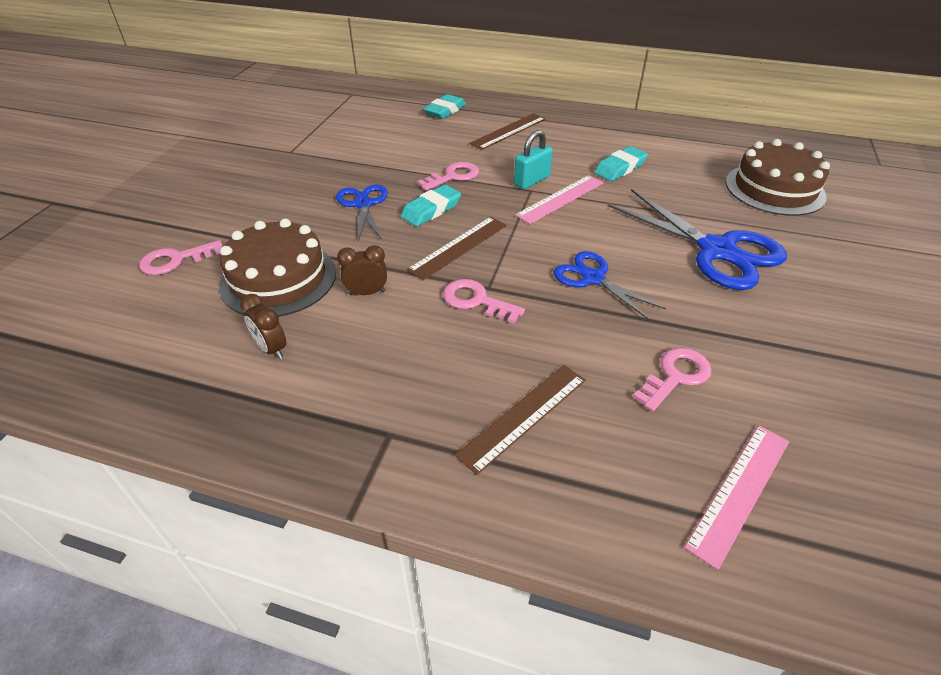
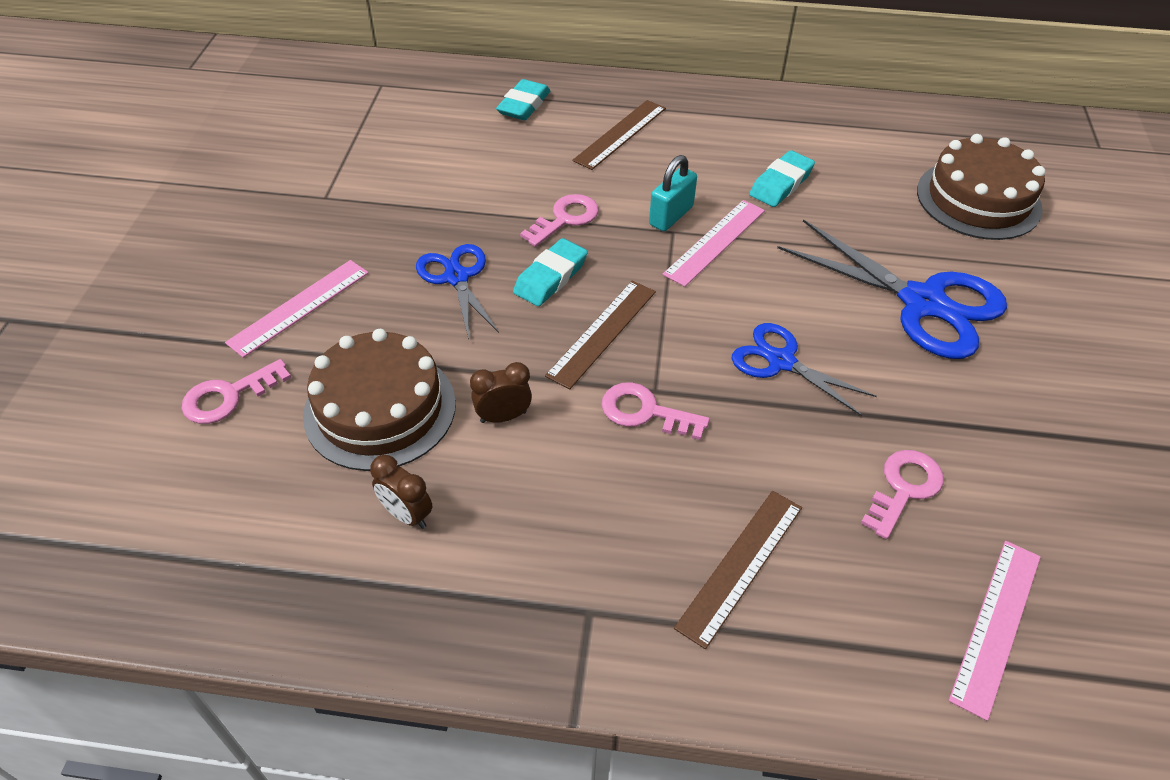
camera: 10 degrees left, 5 degrees up
(247, 212) = (299, 307): none -> pink ruler

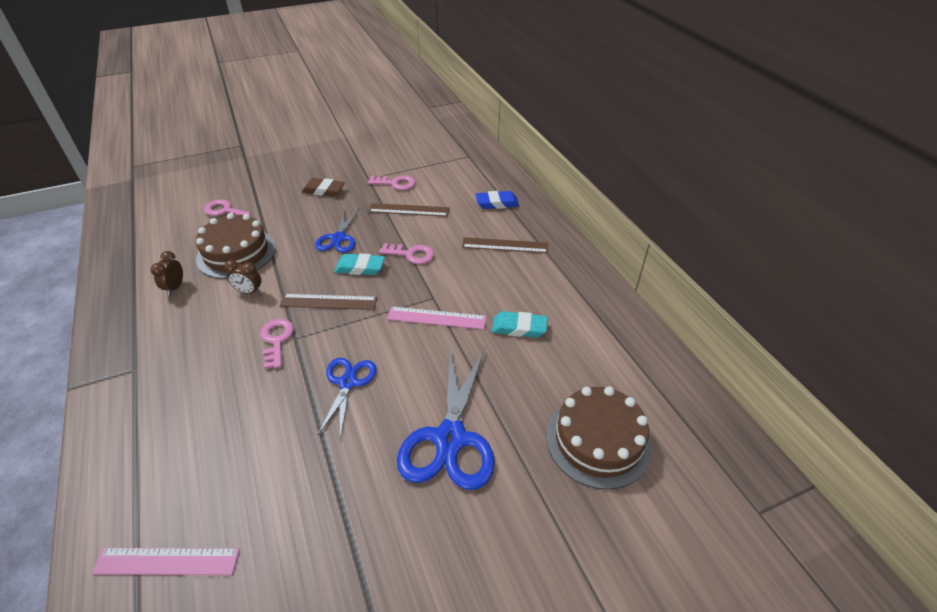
camera: 60 degrees right, 5 degrees down
(299, 307) = (289, 204): pink ruler -> none
(304, 255) = (323, 190): none -> brown eraser
(456, 277) = (338, 238): blue scissors -> blue scissors turned 150 degrees clockwise
(503, 417) = (249, 292): brown clock -> brown clock turned 150 degrees clockwise
(524, 105) = (497, 203): turquoise eraser -> blue eraser
(671, 216) = (446, 292): turquoise padlock -> none
(741, 566) = (179, 418): brown ruler -> brown ruler (409, 210)
(904, 488) = (266, 478): pink key -> pink key (396, 183)

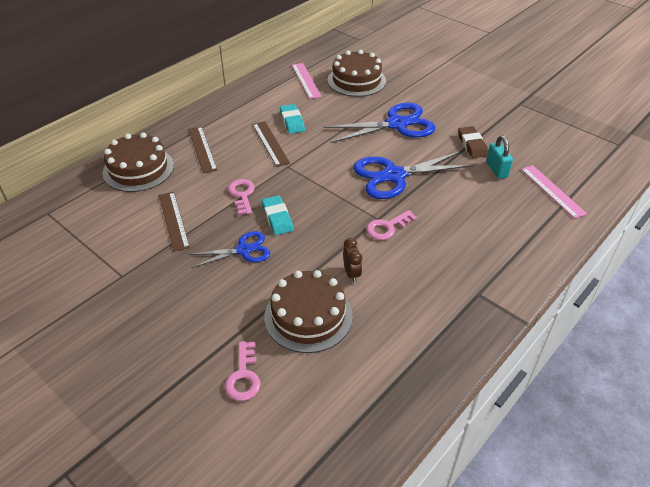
camera: 115 degrees left, 0 degrees up
(175, 287) = (383, 332): brown clock -> none
(266, 512) = (496, 169): none -> turquoise padlock
(323, 190) = (162, 303): brown eraser -> brown eraser (472, 145)
(328, 302) = (329, 218): brown ruler -> brown ruler (270, 143)
(348, 383) = (394, 176): blue scissors -> blue scissors, size x1.70
(396, 183) = (126, 248): pink key -> none
(437, 318) = (307, 158): pink ruler -> pink ruler (306, 80)
(497, 203) = (138, 169): blue eraser -> brown cake

